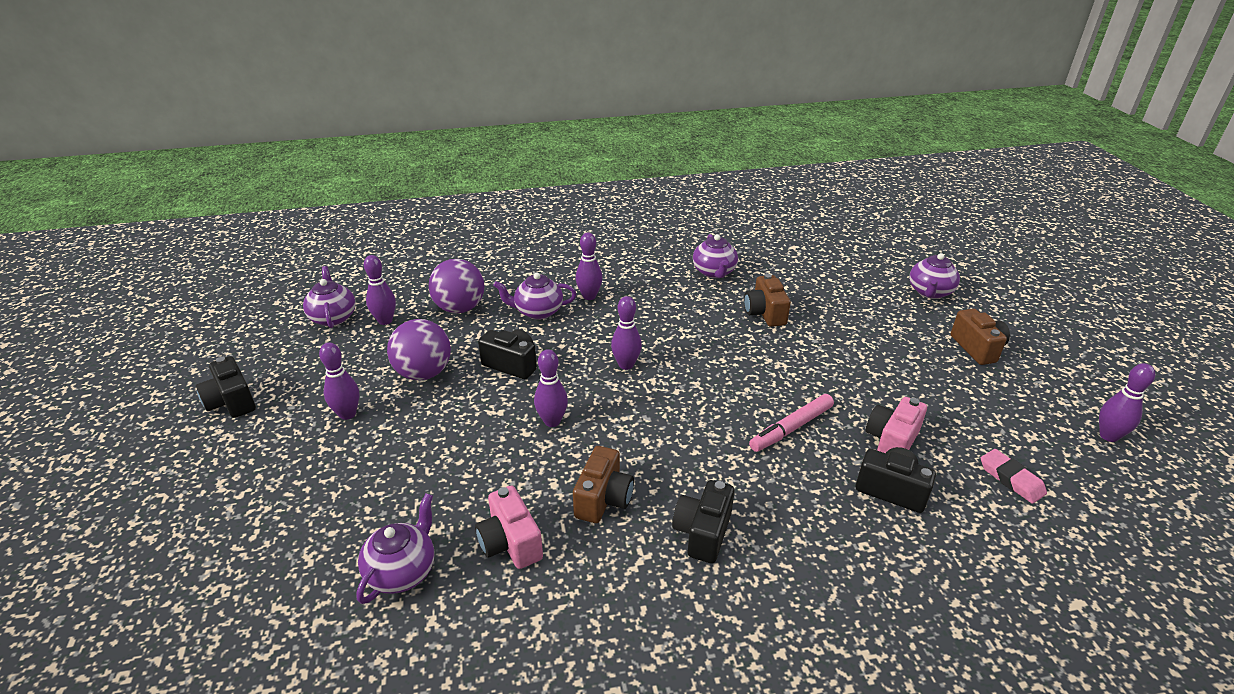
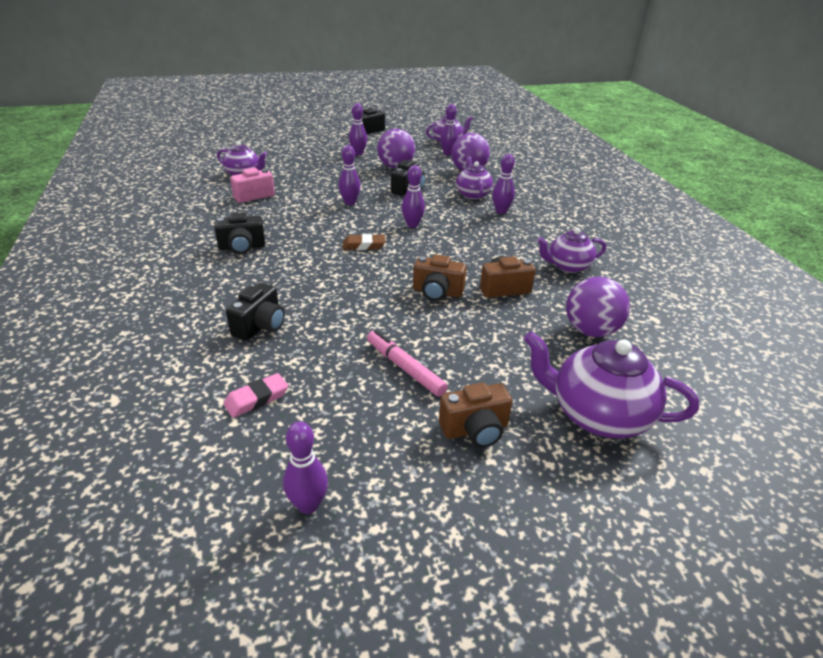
camera: 85 degrees right, 0 degrees up
(603, 499) = (278, 218): brown camera -> brown camera (437, 292)
(685, 407) = (363, 245): none -> brown eraser
(702, 533) = (242, 247): black camera -> black camera turned 150 degrees clockwise
(791, 428) = (337, 287): pink marker -> pink marker (405, 368)
(822, 278) = (590, 331): none -> purple ball
(891, 441) = (317, 335): pink camera -> none
(930, 292) = (597, 415): purple teapot -> purple teapot, size x1.61

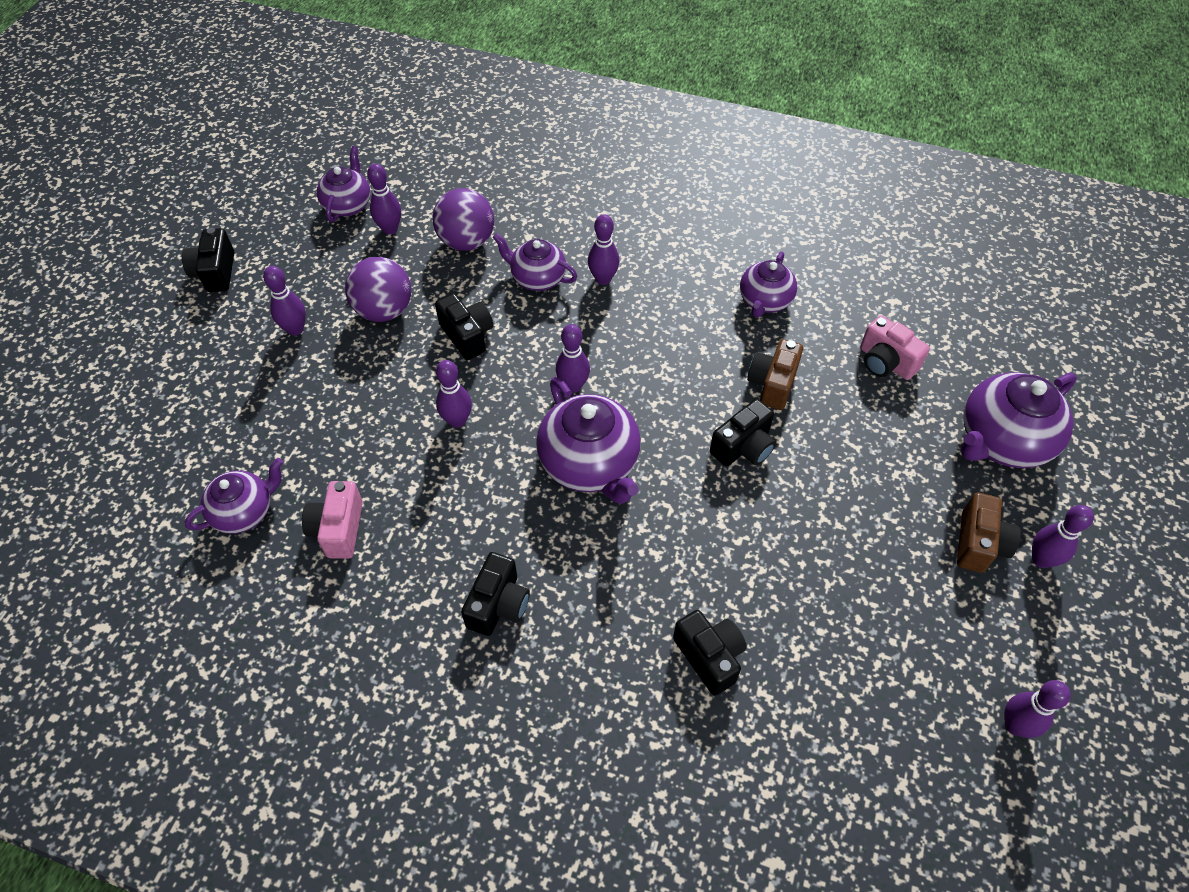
camera: 55 degrees left, 20 degrees up
(256, 399) = (845, 712): pink eraser -> none
(363, 245) = (590, 464): brown eraser -> purple teapot
(405, 368) = (863, 552): pink marker -> none
(437, 292) = (743, 447): brown camera -> black camera
(499, 476) = (1041, 559): none -> purple bowling pin
(590, 331) = (885, 362): purple ball -> pink camera

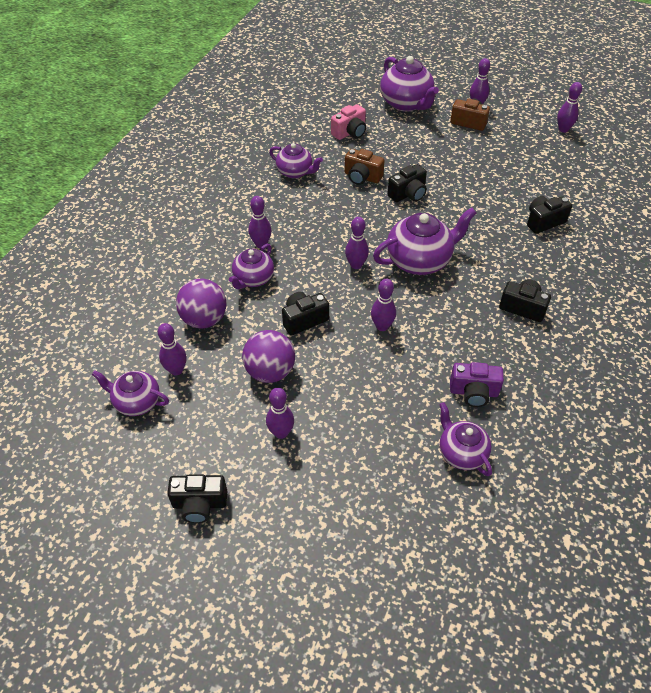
camera: 85 degrees left, 5 degrees down
(338, 529) = (473, 392): pink camera -> purple camera
(743, 447) = (408, 194): black camera -> black camera turned 90 degrees clockwise

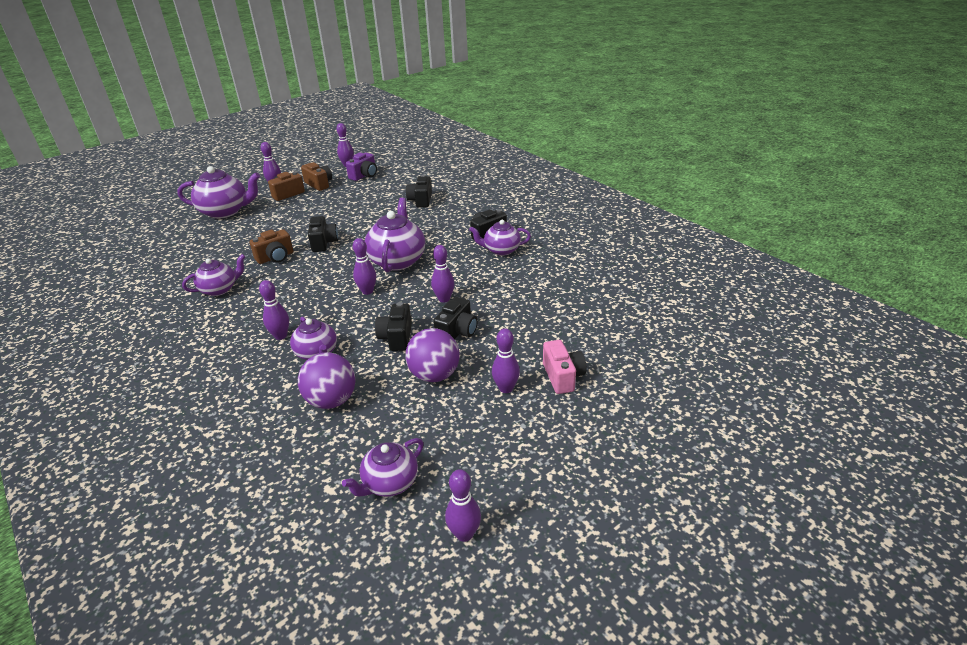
camera: 60 degrees left, 15 degrees down
(176, 370) = (376, 439): purple bowling pin -> purple bowling pin (464, 534)
(199, 504) = (547, 466): black camera -> black camera (457, 332)
(350, 132) = (216, 247): pink camera -> pink camera (563, 377)
(461, 453) = (590, 302): purple teapot -> purple teapot (501, 250)
(473, 392) = (542, 279): purple camera -> purple camera (364, 175)
(506, 132) = (319, 184): none -> brown camera

